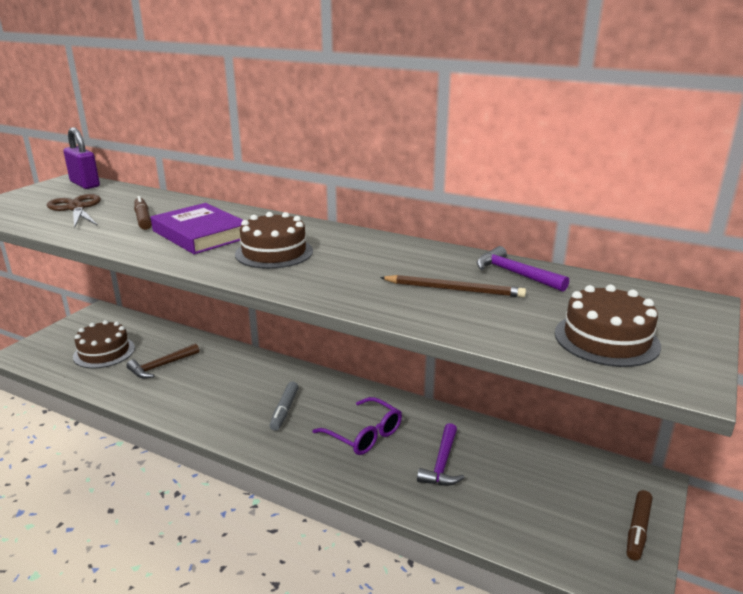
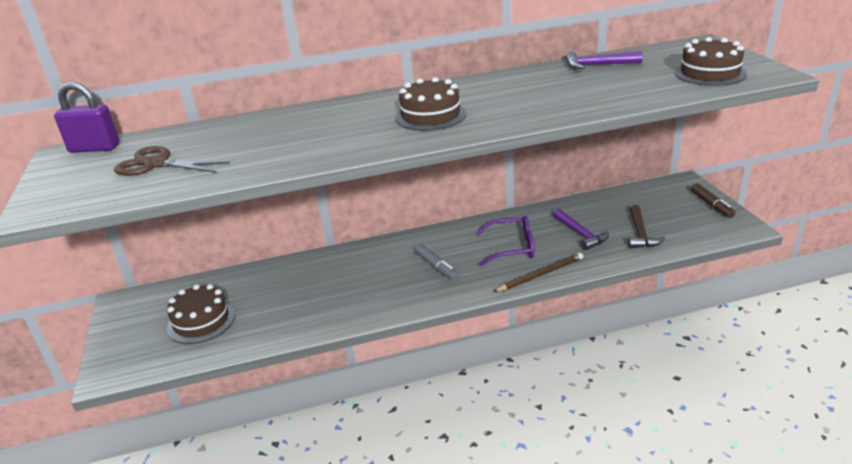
camera: 40 degrees left, 5 degrees up
(143, 219) = (254, 143): brown marker -> none
(161, 366) = (280, 299): brown hammer -> brown hammer (640, 234)
(200, 234) = (340, 130): purple book -> none
(454, 289) = (590, 85): brown pencil -> brown pencil (540, 274)

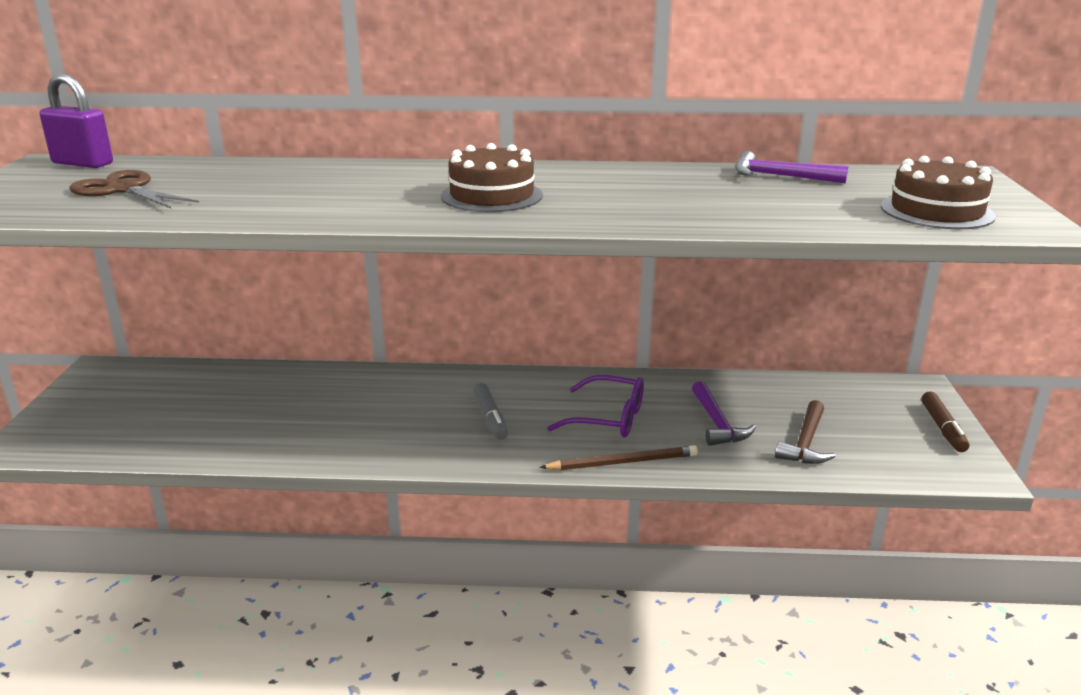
camera: 15 degrees right, 5 degrees down
(201, 321) = (165, 413): brown cake -> none

